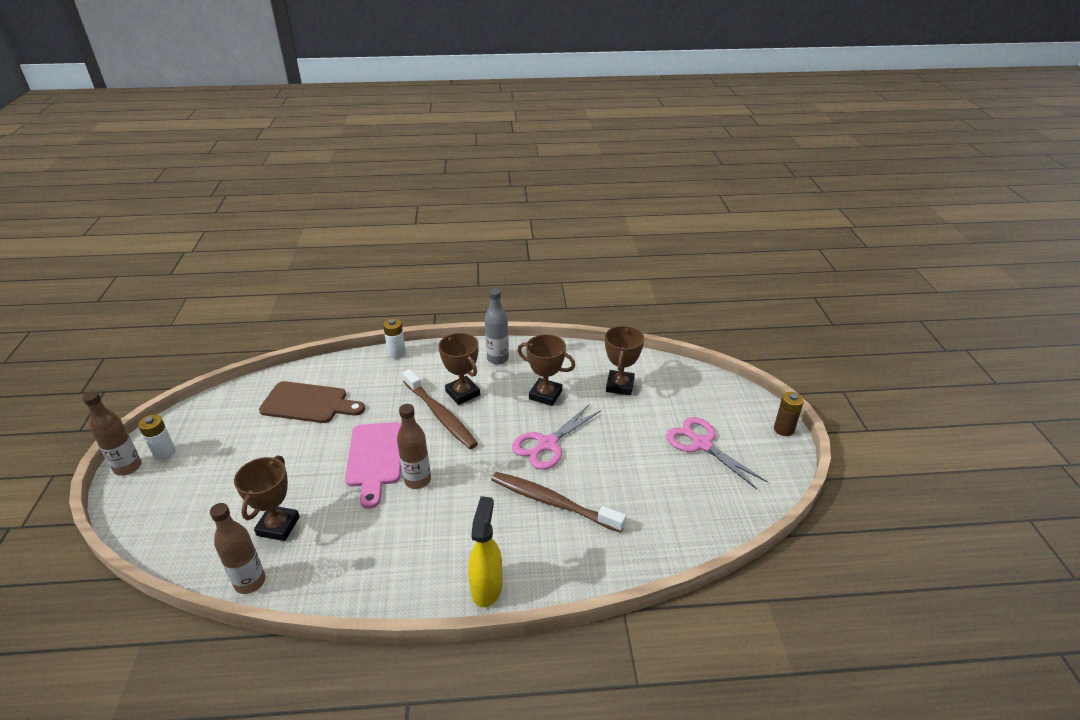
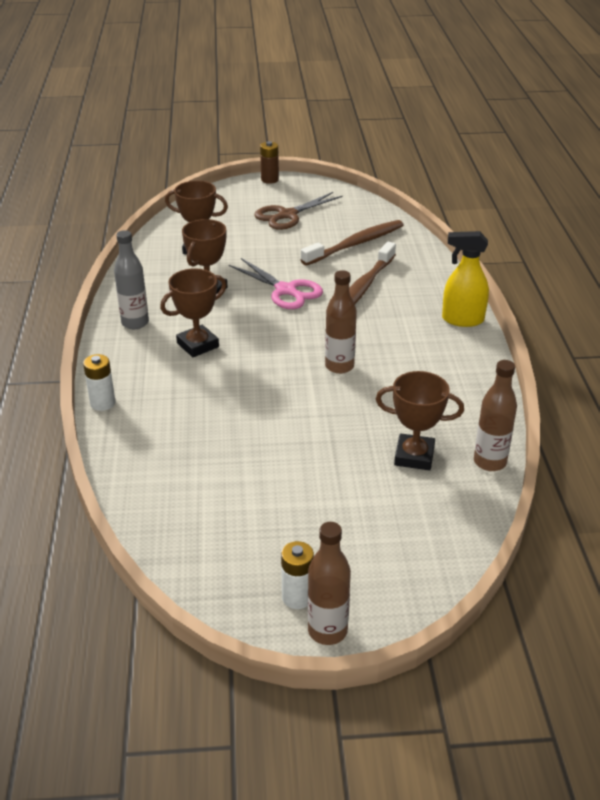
camera: 90 degrees left, 0 degrees up
(308, 403) = (201, 469): brown cutting board -> none
(375, 458) = (306, 399): pink cutting board -> none
(440, 415) = (235, 358): brown toothbrush -> brown toothbrush (355, 244)
(702, 444) = (287, 215): pink scissors -> brown scissors

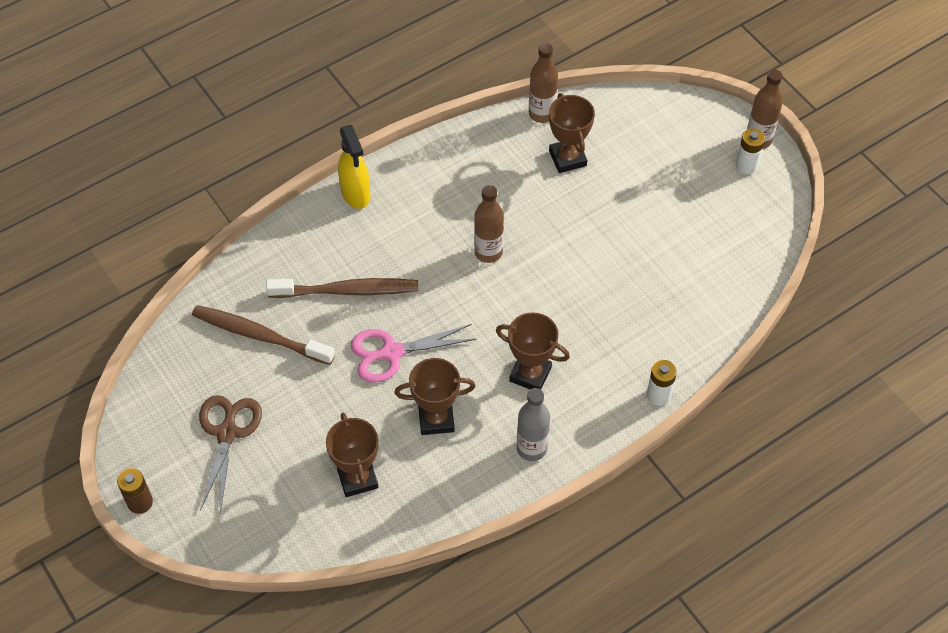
camera: 120 degrees left, 20 degrees up
(285, 290) = (392, 352): pink scissors -> pink scissors turned 120 degrees counterclockwise
(287, 215) = (227, 433): brown scissors -> brown scissors turned 105 degrees counterclockwise

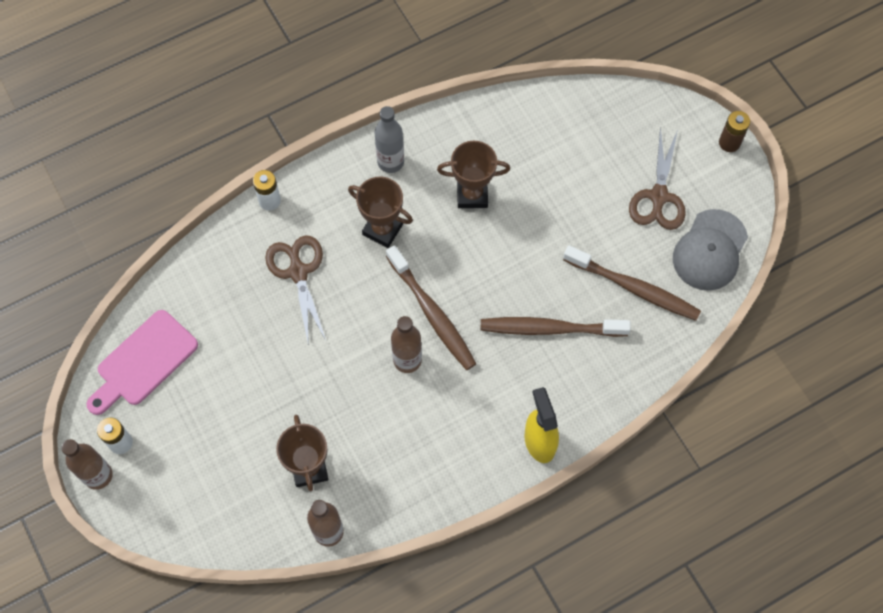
camera: 175 degrees left, 10 degrees up
(175, 379) = (710, 250): none -> grey cap
(357, 478) = (543, 148): brown trophy -> none
(392, 352) = (509, 261): pink scissors -> none
(468, 296) = (432, 313): none -> brown toothbrush
(612, 324) = (298, 272): none -> brown scissors
(746, 232) = (144, 361): none -> pink cutting board

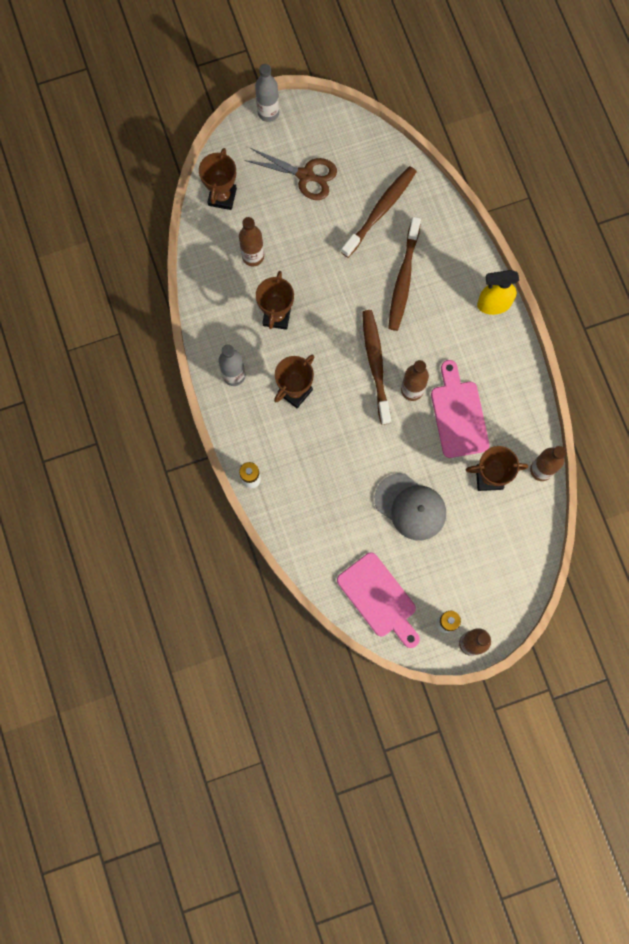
camera: 80 degrees left, 10 degrees up
(298, 272) = (321, 464): brown scissors -> none
(385, 420) = (458, 415): none -> pink cutting board
(432, 313) = (375, 365): brown toothbrush -> brown toothbrush turned 75 degrees counterclockwise
(541, 157) = (253, 256): none -> brown bottle
(608, 112) = (222, 197): none -> brown trophy
(710, 250) = (358, 149): grey cap -> grey cap (410, 507)
(729, 143) = (268, 113): brown battery -> grey bottle

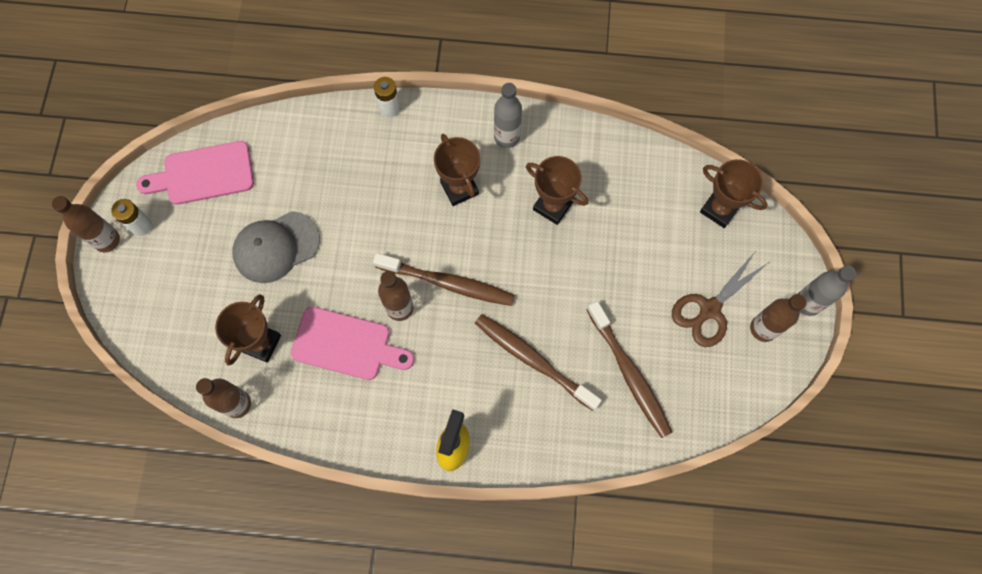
camera: 115 degrees right, 5 degrees down
(253, 256) = (633, 211): brown bottle -> brown bottle (763, 328)

